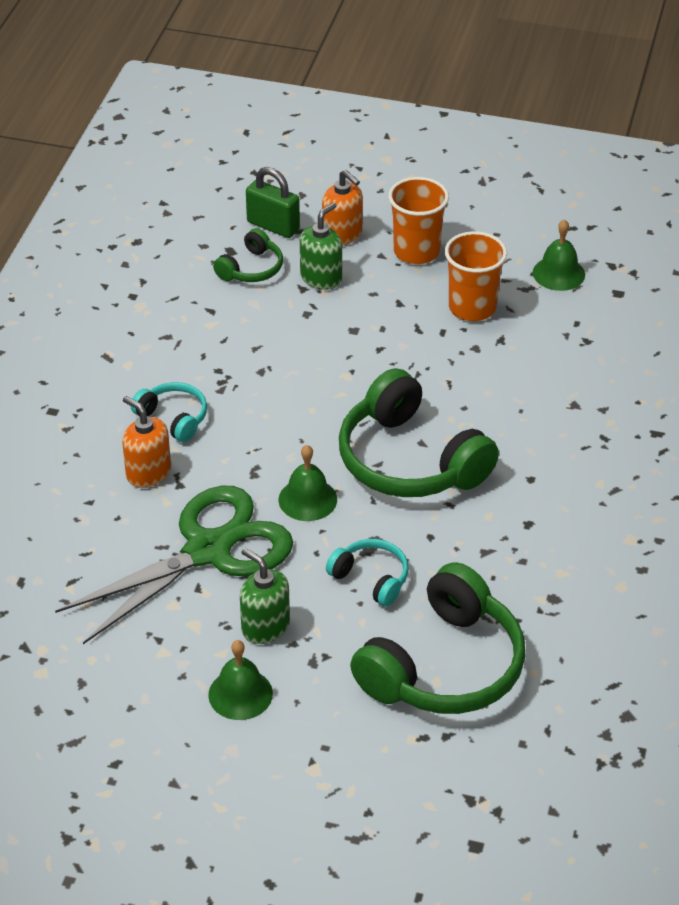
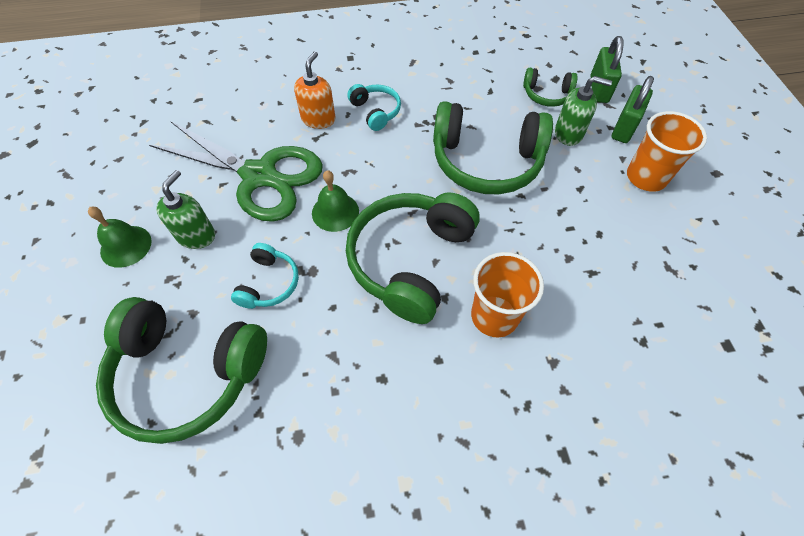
camera: 65 degrees right, 15 degrees up
(173, 418) = (376, 112): turquoise headphones -> turquoise headphones turned 45 degrees counterclockwise
(316, 356) = (486, 161): none -> green headphones
(342, 235) = (624, 128): orange soap dispenser -> green padlock
(472, 308) = (613, 237): orange cup -> orange cup (494, 316)
(558, 273) = (710, 286): green bell -> none

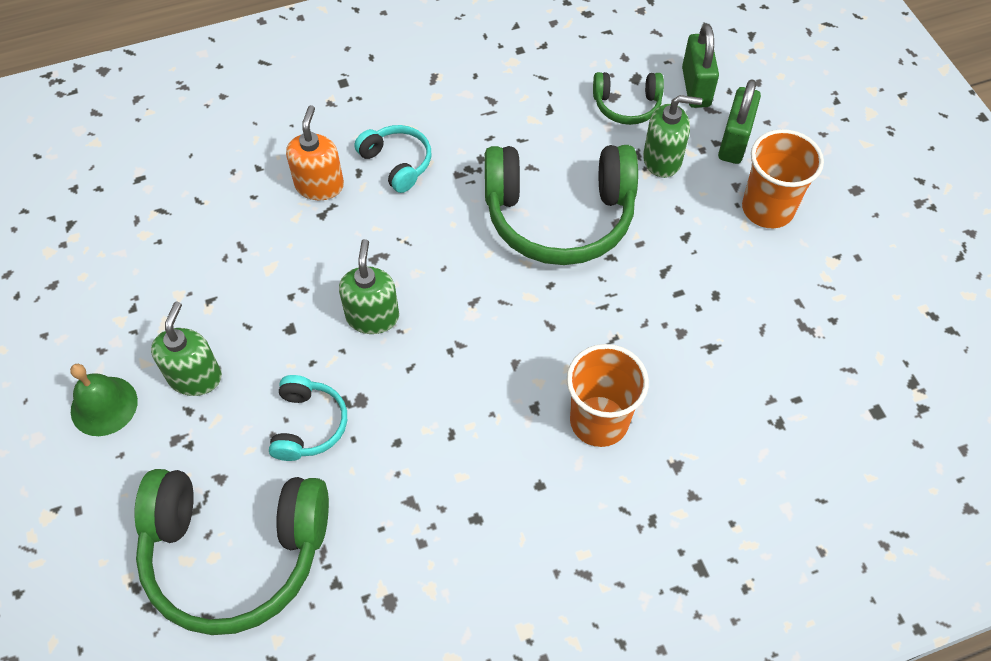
camera: 10 degrees left, 0 degrees up
(260, 176) = (259, 281): green scissors -> none
(335, 212) = (372, 316): green bell -> green soap dispenser
(410, 261) = (483, 367): green headphones -> none

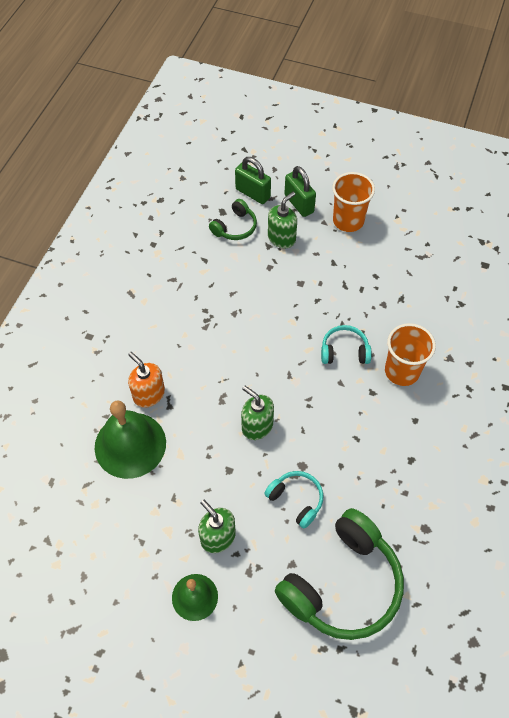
camera: 50 degrees left, 0 degrees up
(241, 214) = (130, 445): none -> green bell
(397, 163) = (170, 349): turquoise headphones -> turquoise headphones (344, 351)
(559, 216) = (273, 303): green headphones -> none

